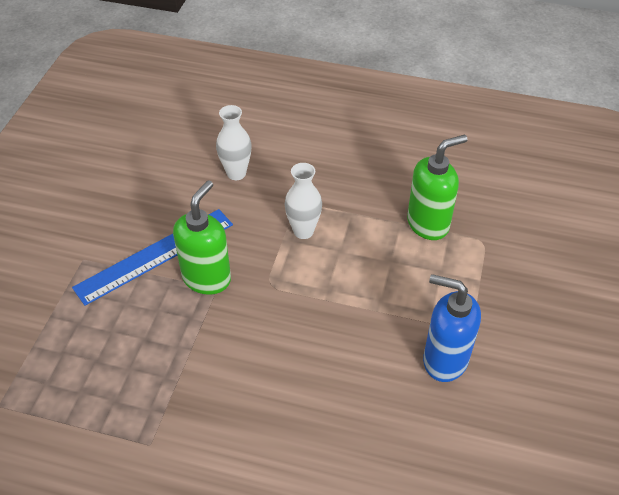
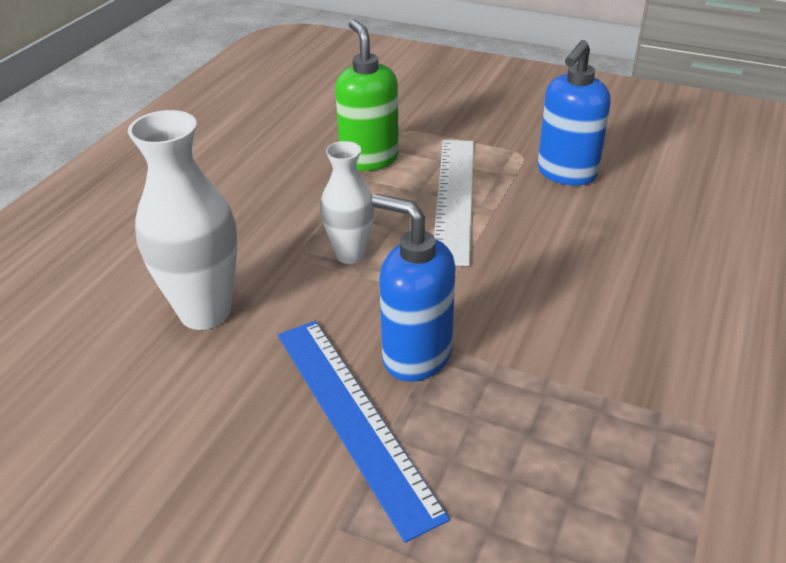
camera: 80 degrees left, 10 degrees down
(207, 278) = (416, 356): green soap dispenser -> blue soap dispenser
(236, 173) = (205, 312): white vase -> white vase, size x1.61
(387, 283) = (454, 197): none -> white ruler

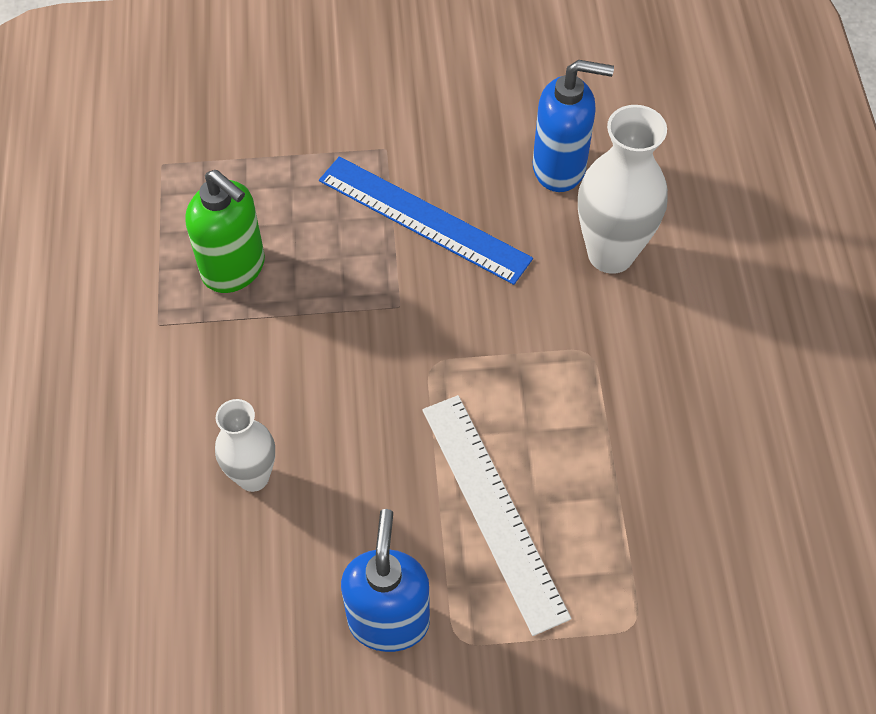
camera: 150 degrees right, 20 degrees up
(350, 254) = (542, 373): white vase -> white vase (253, 477)
(369, 159) = (633, 536): green soap dispenser -> green soap dispenser (234, 269)
(416, 356) = (411, 290): blue soap dispenser -> blue soap dispenser (560, 168)

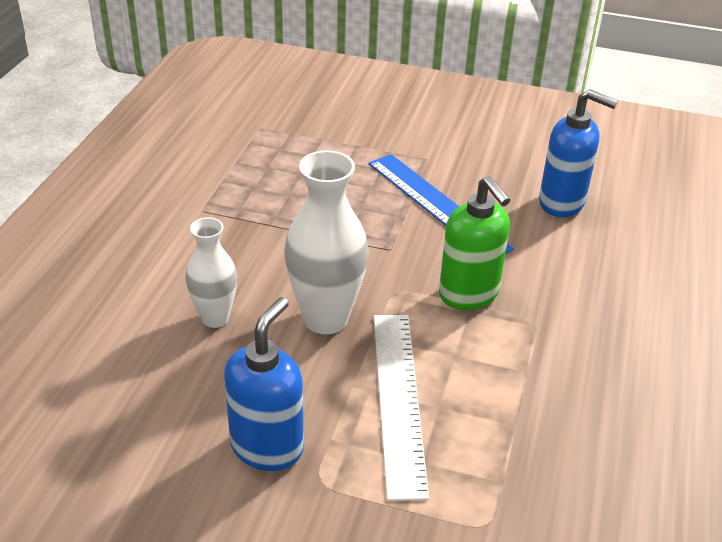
camera: 20 degrees right, 20 degrees down
(234, 269) = (277, 195): green soap dispenser -> green soap dispenser (469, 295)
(611, 254) = (581, 264): white vase -> white vase (325, 319)

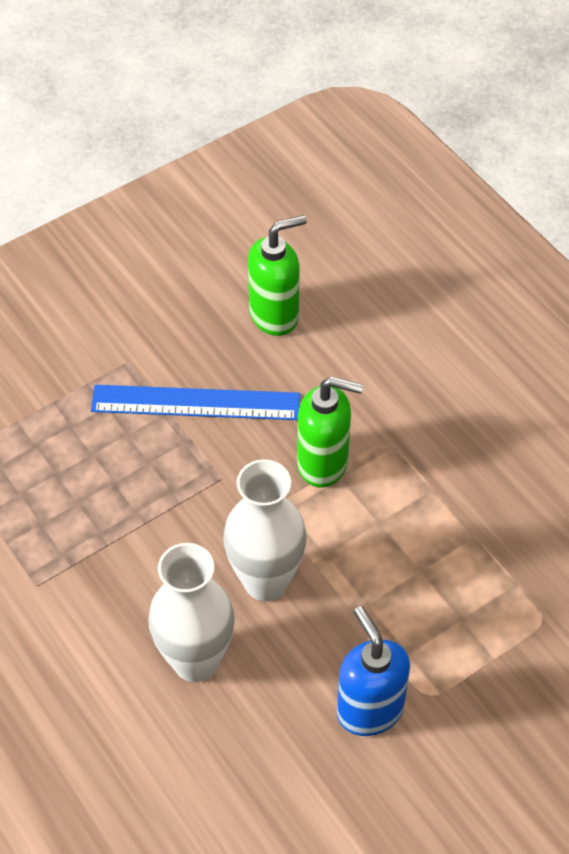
camera: 50 degrees left, 15 degrees up
(215, 318) = (195, 661): white vase -> white vase, size x1.61
(398, 399) = (392, 592): white ruler -> none
(562, 203) = (275, 315): blue soap dispenser -> green soap dispenser

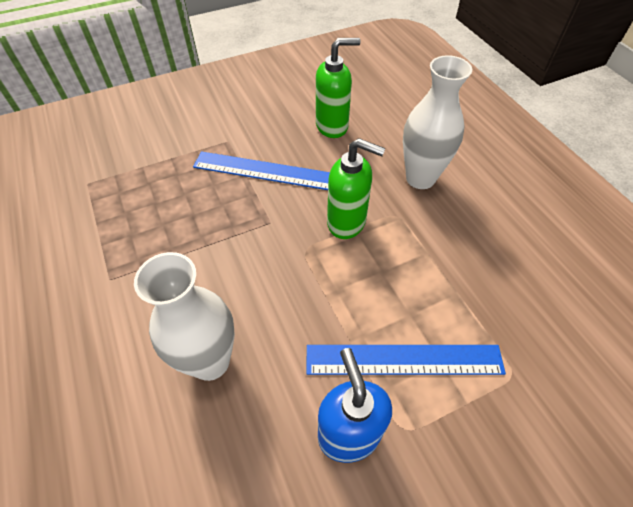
camera: 10 degrees right, 0 degrees up
(265, 581) = (284, 304): white vase -> white vase (420, 178)
(419, 623) = (404, 359): none -> blue ruler

